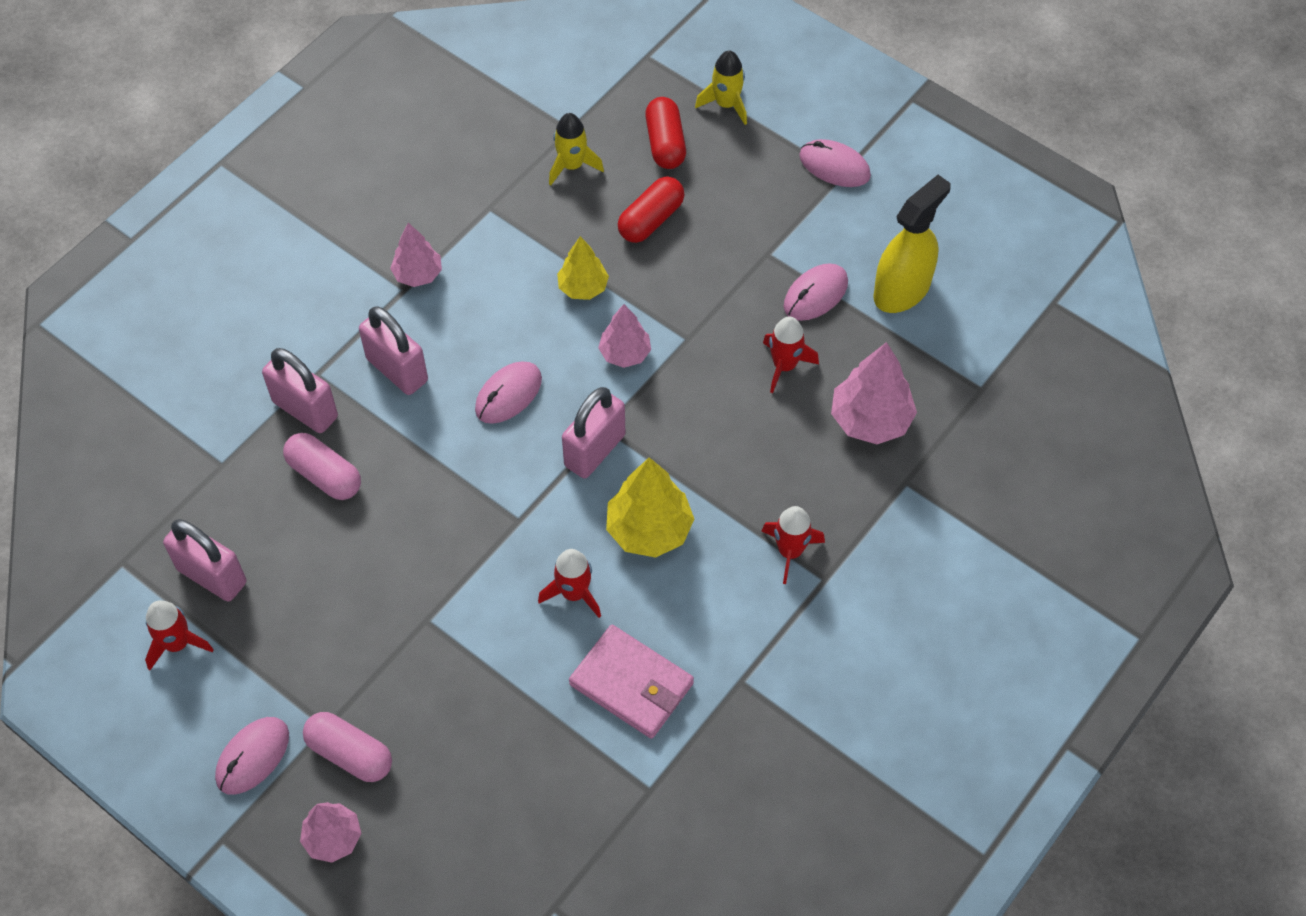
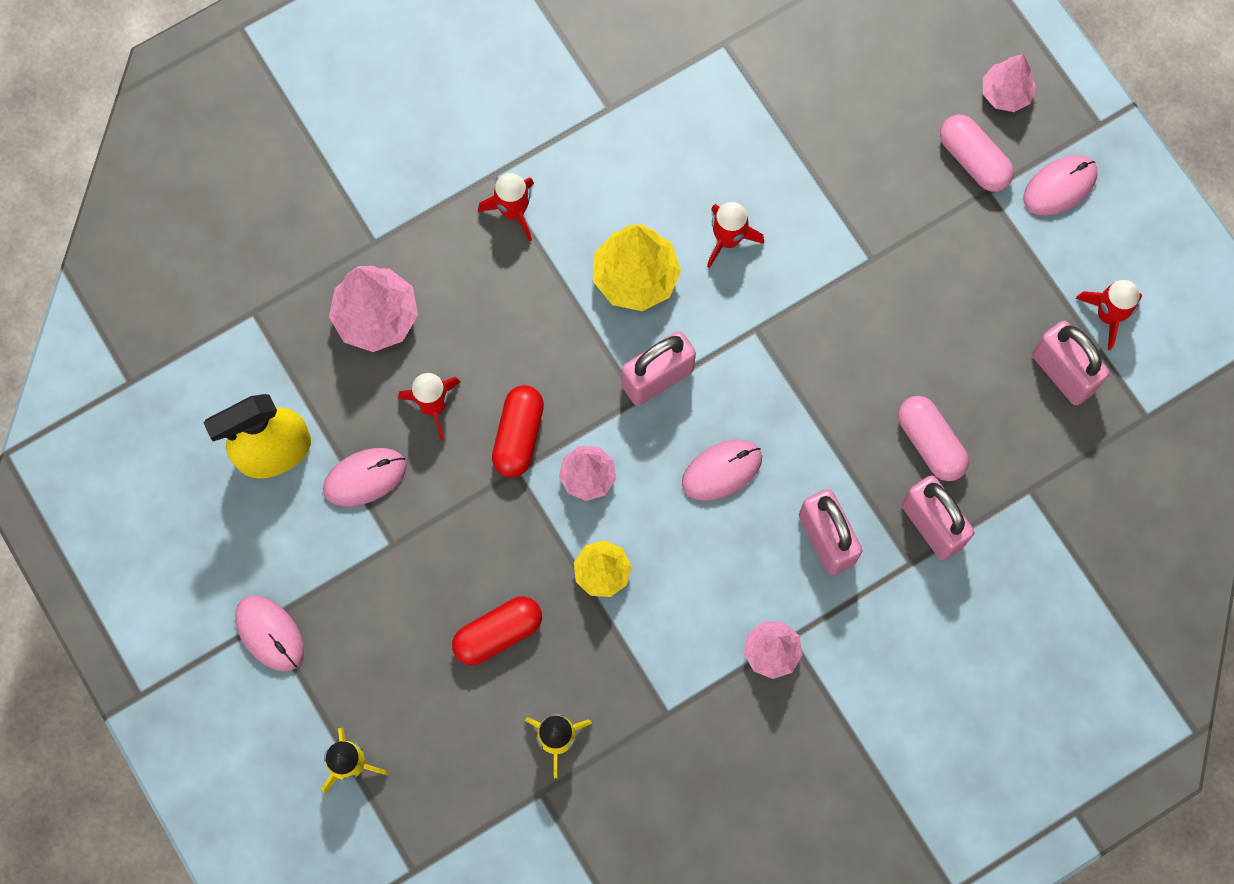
camera: 160 degrees left, 15 degrees up
(631, 684) = (706, 138): pink wallet -> none
(665, 143) = (442, 733): red capsule -> red capsule (518, 436)

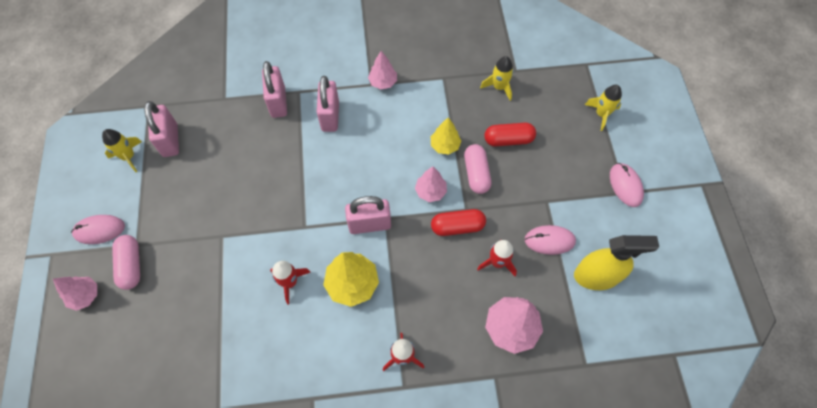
camera: 155 degrees left, 10 degrees down
(518, 436) = (457, 226): red capsule -> red capsule turned 45 degrees clockwise
(721, 470) = (362, 166): pink mouse -> none
(930, 443) = (254, 136): pink capsule -> pink capsule (476, 173)
(1108, 315) = (128, 157): red rocket -> yellow rocket

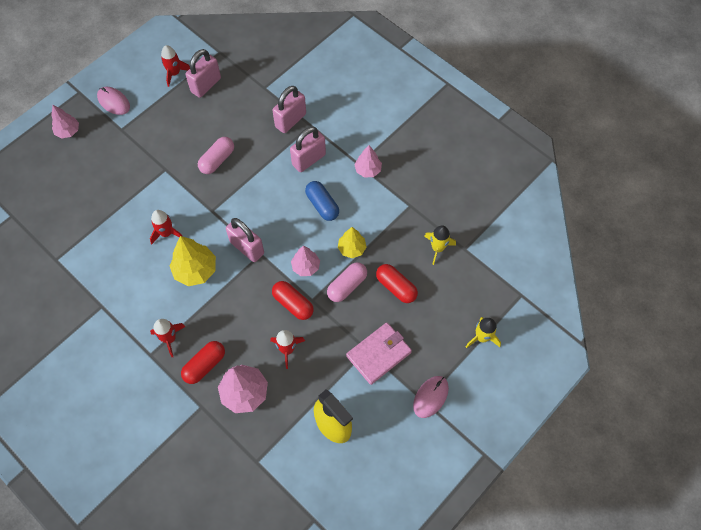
camera: 50 degrees right, 0 degrees up
(128, 157) = (174, 73): yellow rocket -> red rocket
(131, 265) = (106, 138): pink capsule -> pink capsule (217, 160)
(383, 138) = (322, 205): none -> blue capsule
(456, 344) = (205, 365): none -> red capsule
(549, 240) = (335, 373): pink mouse -> none
(558, 195) = (379, 354): none -> pink wallet

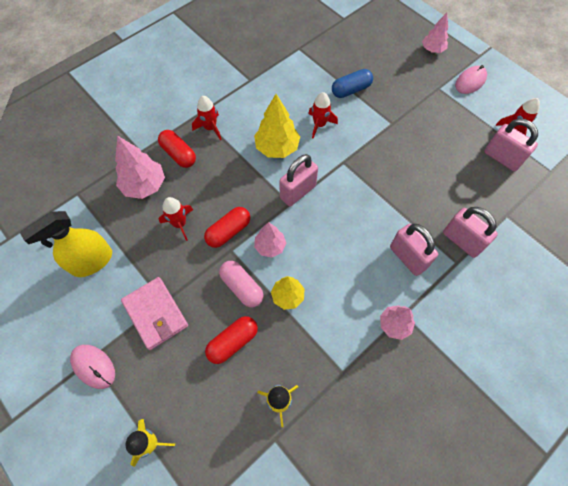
camera: 95 degrees right, 0 degrees up
(217, 160) = (404, 167): pink capsule -> none
(322, 205) = (346, 268): blue capsule -> blue capsule (351, 90)

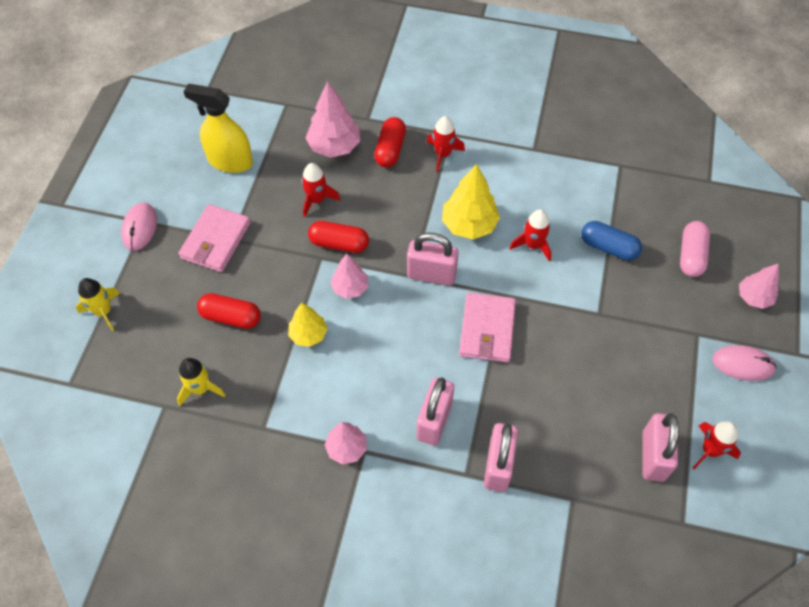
camera: 55 degrees right, 5 degrees down
(242, 287) = (290, 291): pink capsule -> pink capsule (691, 255)
(362, 187) = (487, 330): none -> pink wallet

